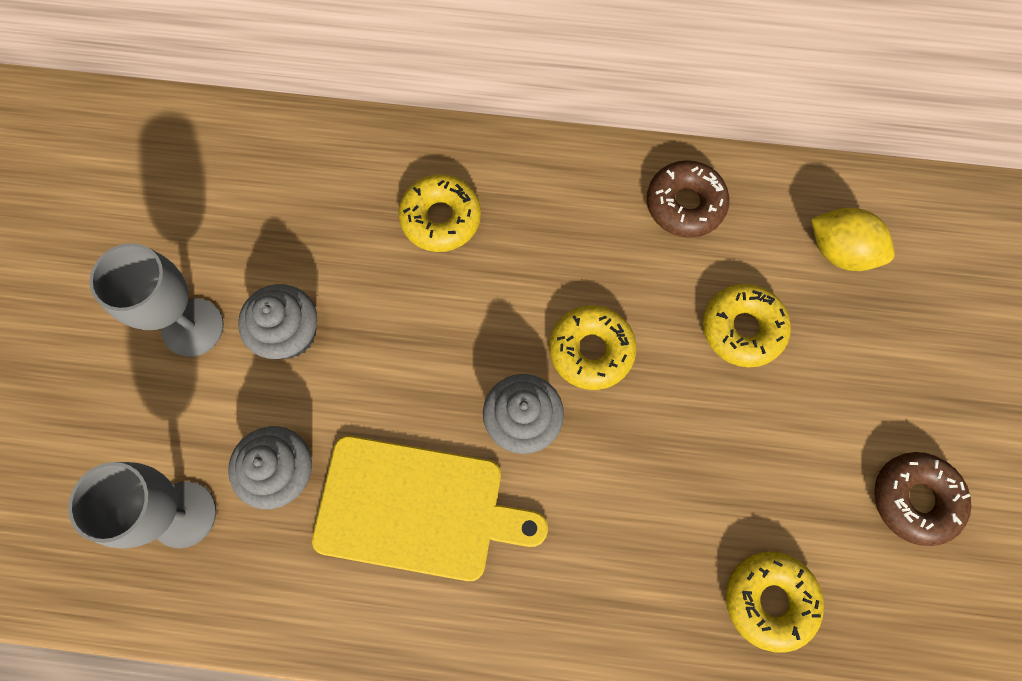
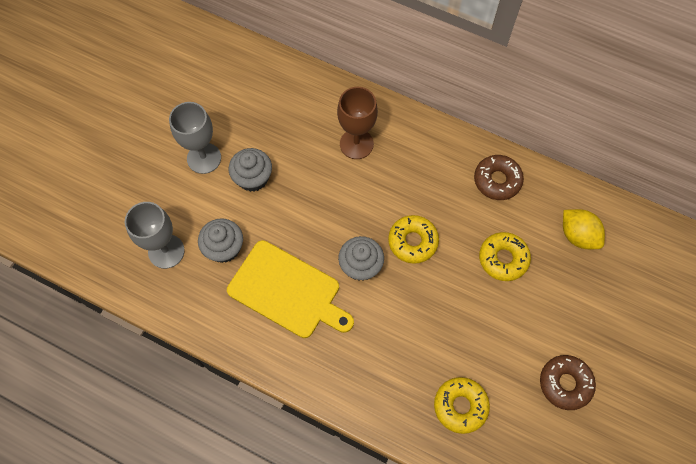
camera: 20 degrees right, 5 degrees down
(440, 218) = (356, 144): yellow donut -> brown goblet

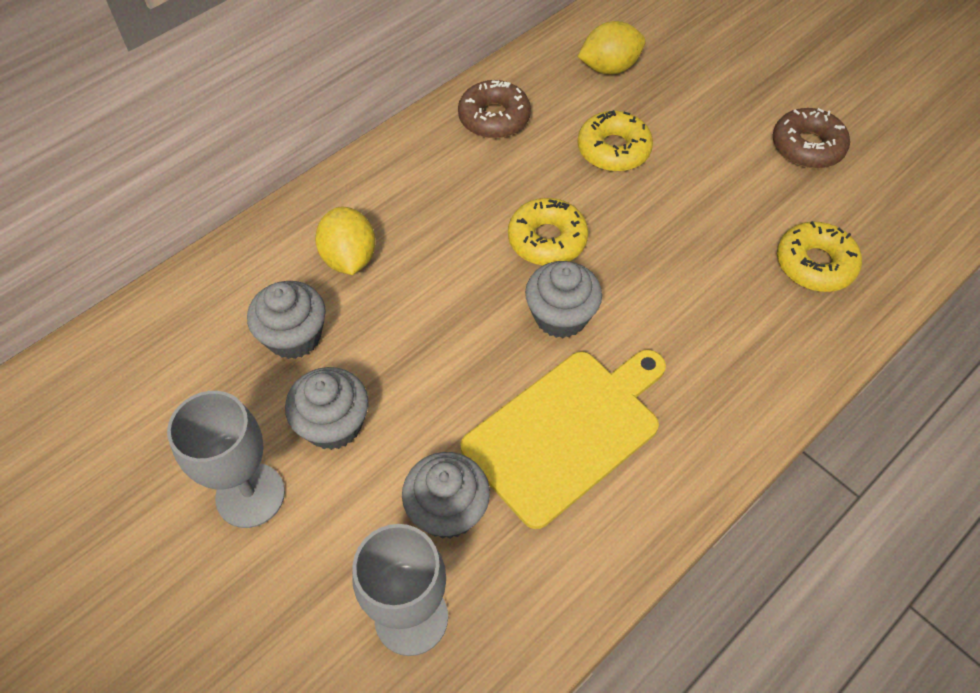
camera: 70 degrees left, 10 degrees down
(296, 139) = (294, 336): none -> grey cupcake
(356, 144) = (349, 258): brown goblet -> yellow lemon

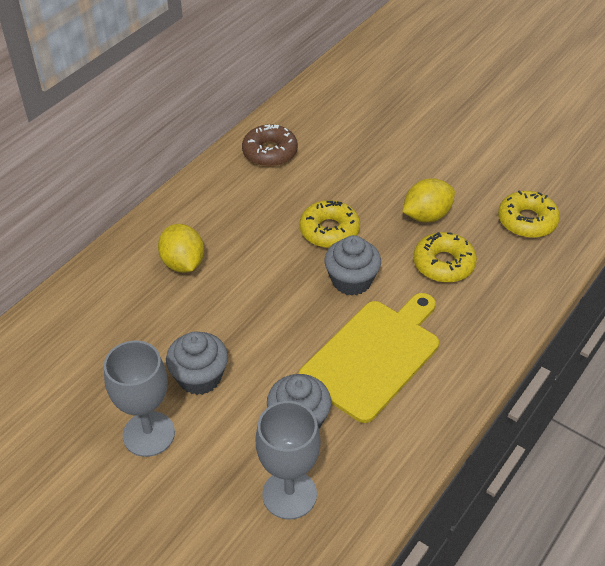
camera: 10 degrees left, 10 degrees down
(294, 336) = (154, 322): grey cupcake -> none
(609, 68) = (348, 107): yellow lemon -> yellow lemon (426, 216)
(613, 149) = (364, 163): yellow donut -> yellow donut (443, 264)
(807, 147) = (505, 143): brown donut -> none

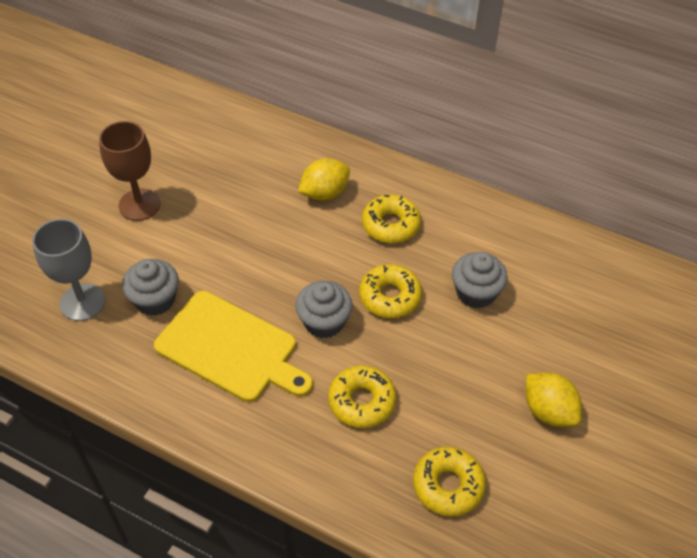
camera: 80 degrees right, 5 degrees up
(148, 434) = (139, 205): grey goblet -> brown goblet
(199, 377) = (197, 226): grey cupcake -> grey cupcake (476, 293)
(241, 219) = (390, 225): none -> yellow donut
(270, 152) = (494, 233): brown donut -> none
(426, 216) = (432, 381): yellow lemon -> yellow lemon (548, 411)

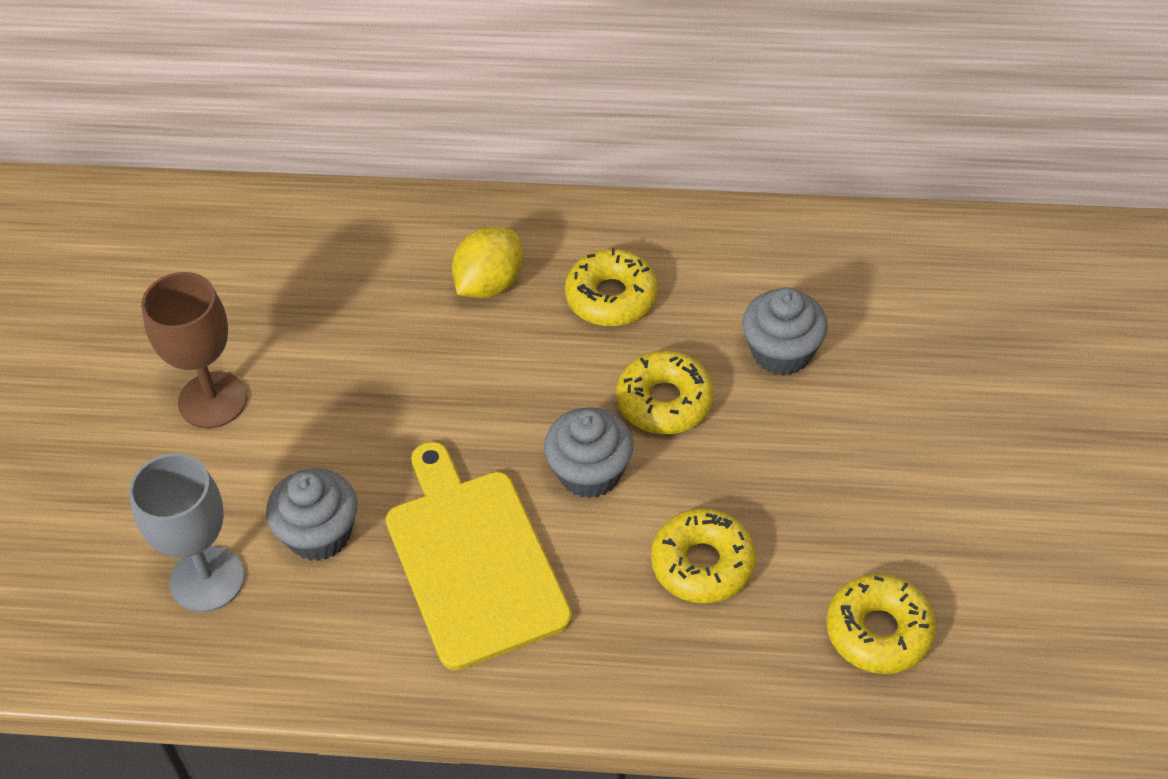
camera: 20 degrees left, 0 degrees up
(230, 348) = (473, 561): yellow cutting board -> yellow cutting board turned 120 degrees counterclockwise
(548, 411) = (960, 479): yellow lemon -> none

